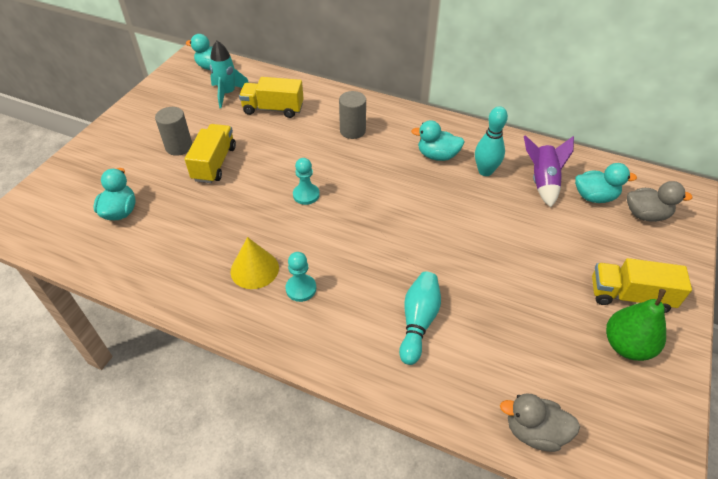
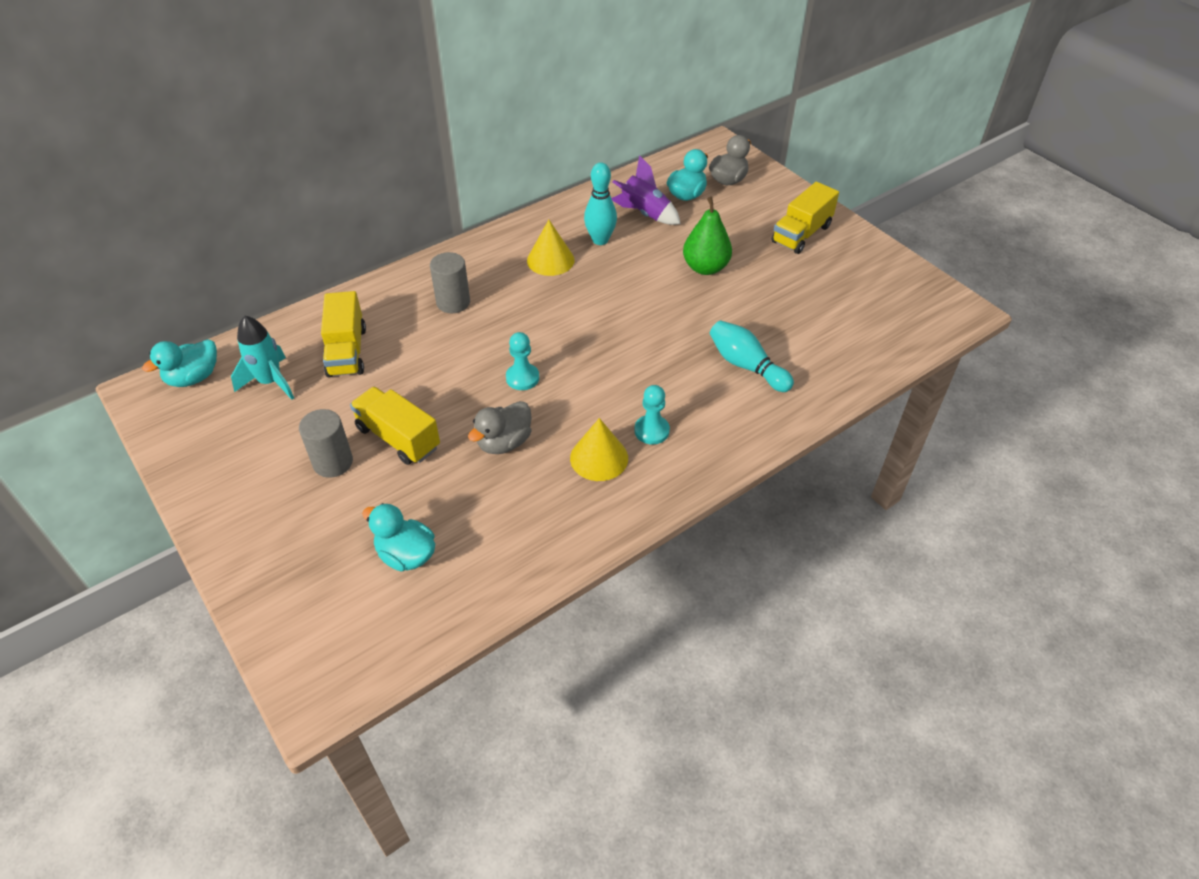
camera: 60 degrees left, 0 degrees up
(273, 109) = (347, 351): yellow truck -> yellow truck turned 45 degrees counterclockwise
(437, 156) = (550, 260): turquoise duck -> yellow cone
(534, 431) = (888, 348): grey duck -> grey duck (504, 442)
(626, 345) = (844, 261): green pear -> green pear (705, 268)

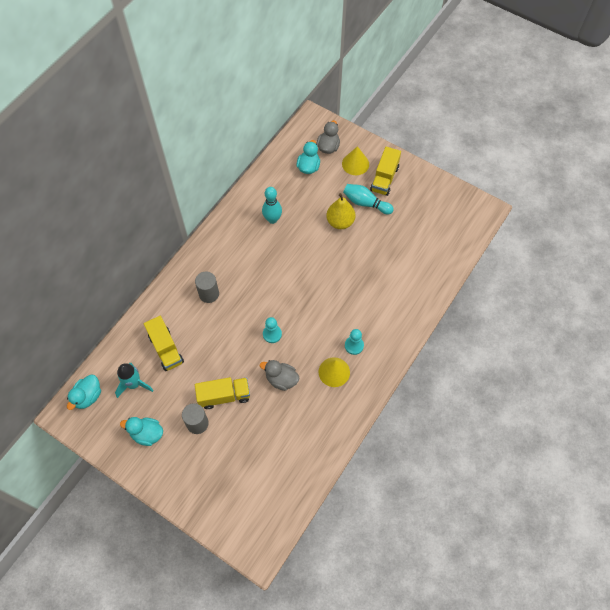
camera: 20 degrees left, 15 degrees up
(398, 438) = (224, 396): yellow truck -> yellow truck turned 150 degrees clockwise
(406, 555) = (263, 463): turquoise duck -> turquoise duck (147, 434)
(504, 442) = (281, 379): grey duck -> grey duck turned 90 degrees clockwise
(550, 260) = (250, 244): yellow cone -> yellow cone (355, 164)
(644, 214) = (290, 190): purple rocket -> none
(705, 268) = (340, 222): green pear -> yellow pear
(746, 366) = (387, 286): turquoise bowling pin -> turquoise bowling pin (365, 203)

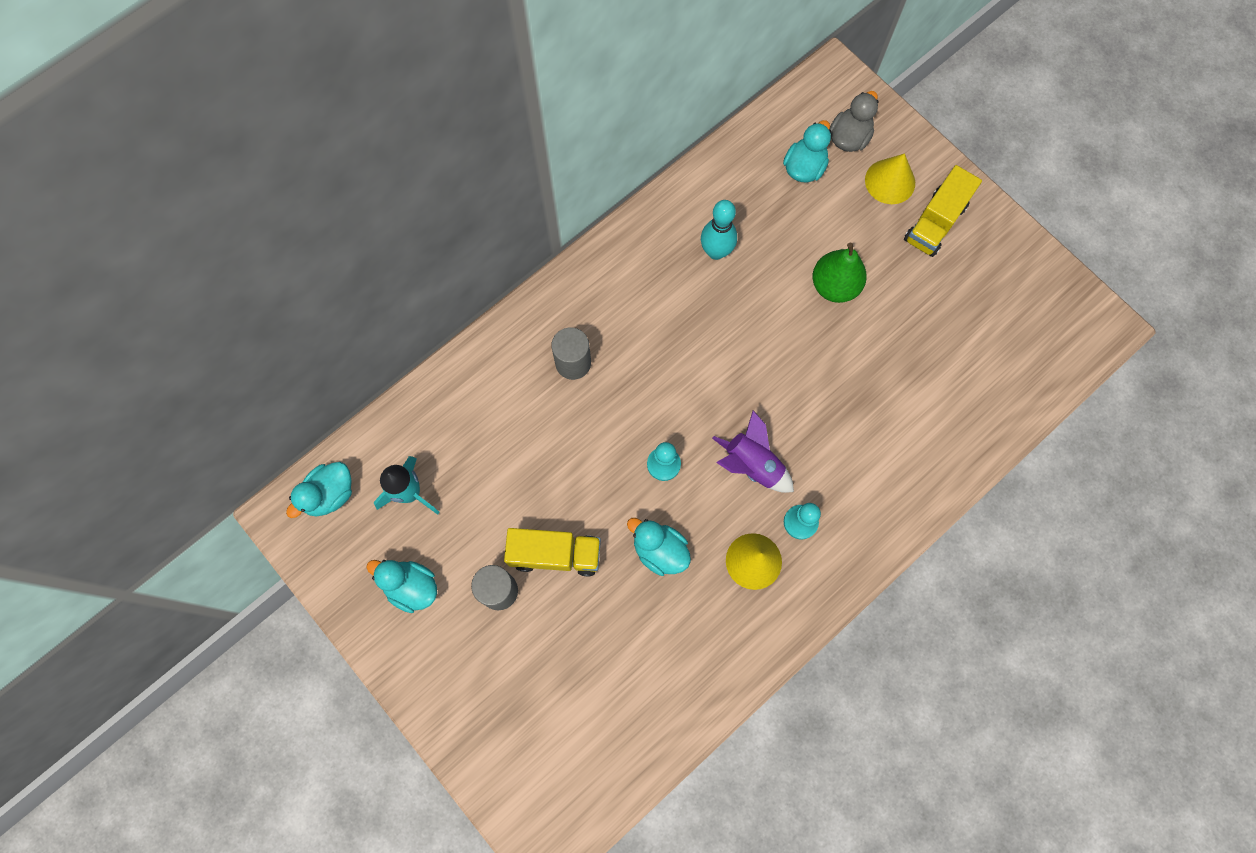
camera: 15 degrees right, 10 degrees up
(166, 349) = (477, 444): yellow truck -> none
(281, 379) = (659, 550): grey duck -> turquoise duck
(320, 323) = (752, 465): none -> purple rocket
(340, 222) = (834, 286): yellow pear -> green pear
(365, 203) = (889, 261): turquoise bowling pin -> none

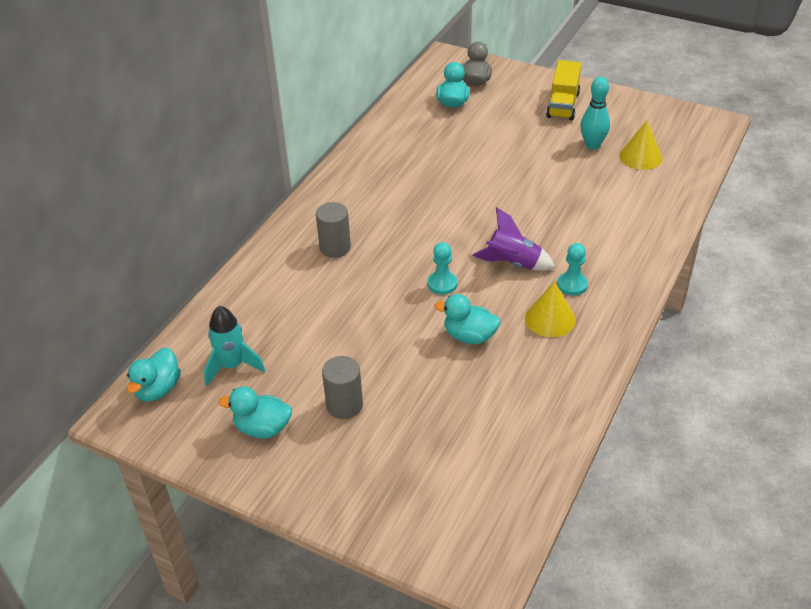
camera: 20 degrees left, 30 degrees down
(555, 554) = (382, 366): yellow truck -> none
(716, 251) = (413, 159): turquoise bowling pin -> turquoise bowling pin (592, 145)
(834, 286) = (513, 153): green pear -> none
(890, 181) = (518, 94): yellow cone -> yellow cone (640, 156)

